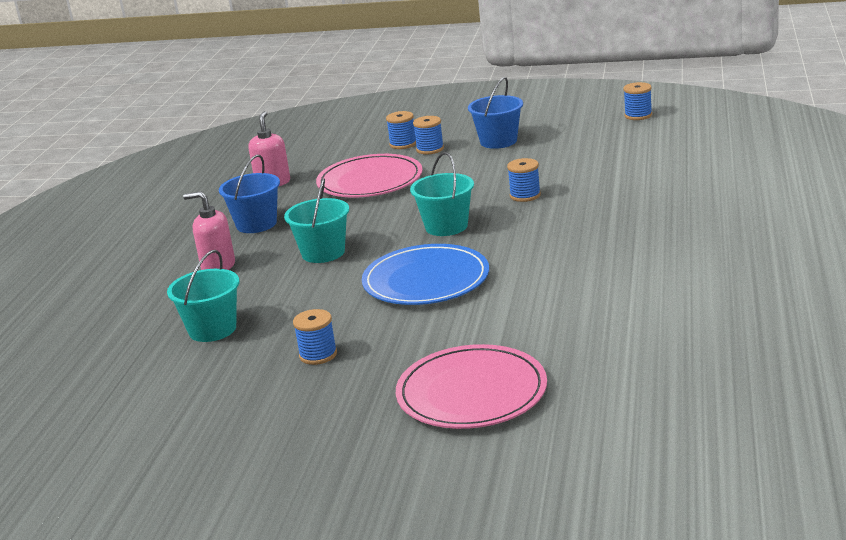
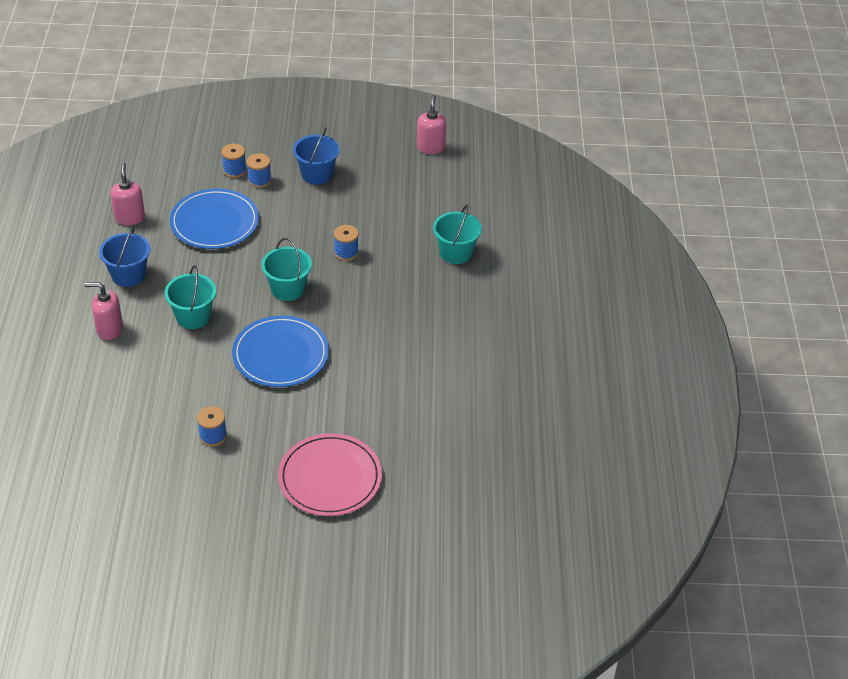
camera: 15 degrees left, 20 degrees up
(212, 329) = (124, 405): turquoise bucket -> turquoise bucket (455, 253)
(370, 181) = (214, 222): pink plate -> blue plate
(638, 115) = (430, 147): blue spool -> pink soap dispenser

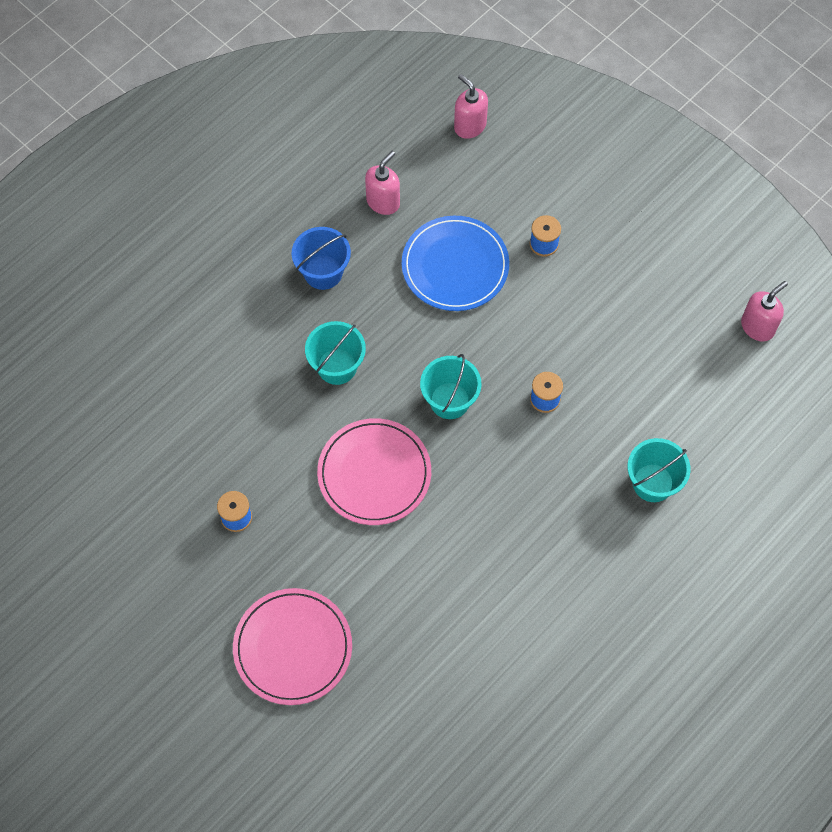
camera: 45 degrees right, 20 degrees up
(109, 329) = (253, 324): pink soap dispenser -> pink soap dispenser (469, 126)
(234, 170) = (531, 213): blue spool -> none
(280, 354) = (374, 473): blue plate -> pink plate
(316, 174) = (607, 277): blue bucket -> none

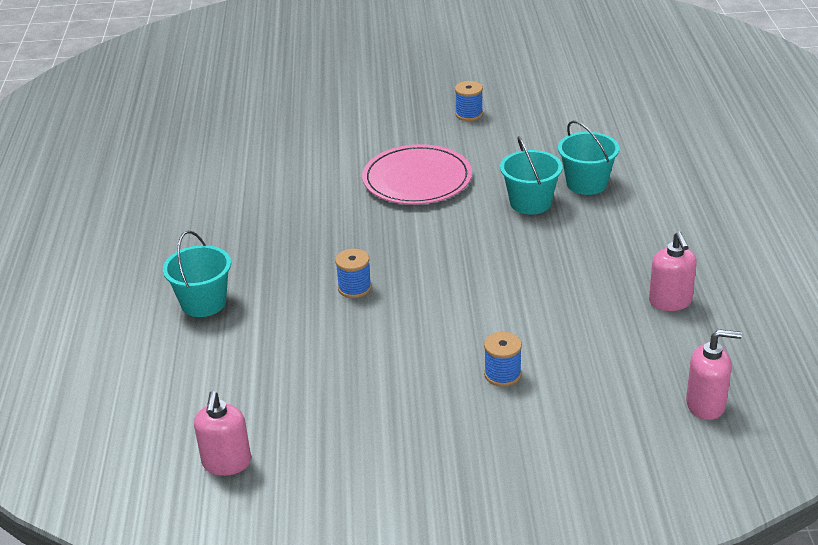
camera: 135 degrees right, 30 degrees down
(293, 648) = (348, 99): pink plate -> none
(323, 272) = (631, 235): blue bucket -> none
(449, 400) = (424, 240): turquoise bucket -> turquoise bucket (586, 183)
(455, 266) = (547, 308): blue plate -> none

